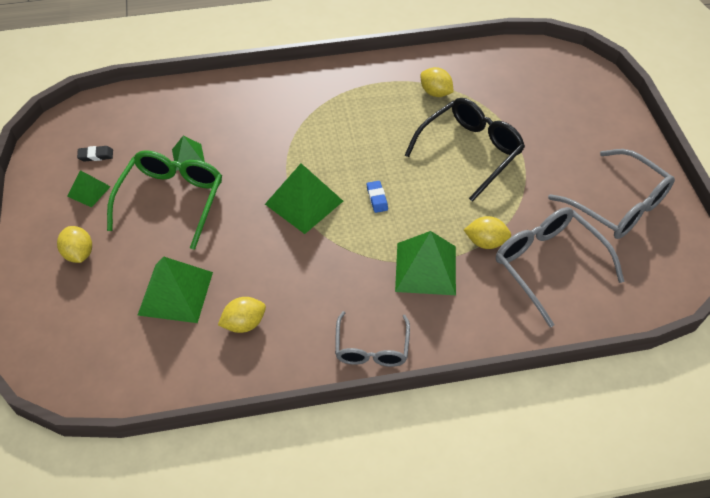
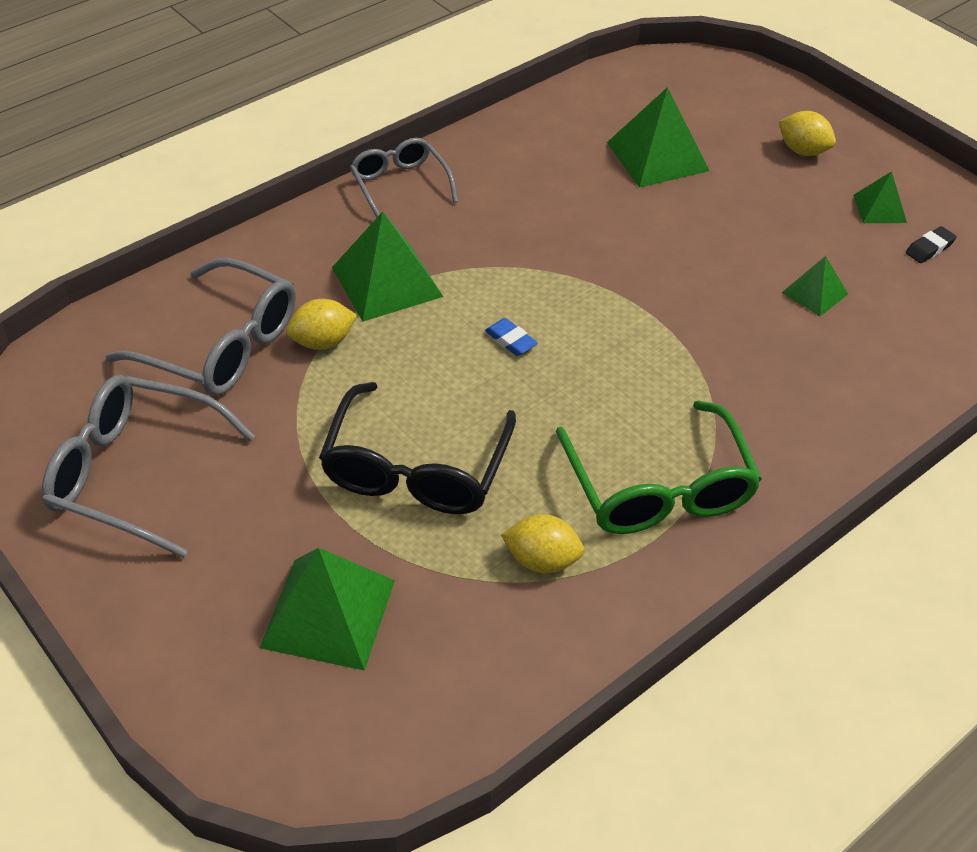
camera: 150 degrees right, 5 degrees down
(171, 200) = (771, 237): green glasses -> green glasses (658, 488)
(244, 323) = (557, 158): yellow lemon -> none
(304, 202) = (605, 297): green pyramid -> green pyramid (328, 613)

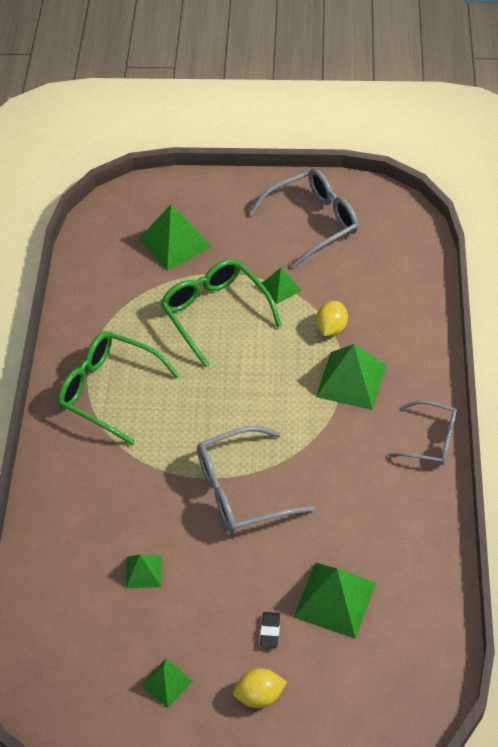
camera: 135 degrees right, 5 degrees up
(221, 345) = (367, 289): grey glasses -> grey glasses (242, 490)
(300, 430) = (281, 287): none -> green pyramid
(416, 468) = (215, 313): black glasses -> green glasses
(510, 340) = (255, 402): blue eraser -> none
(542, 560) = (122, 322): yellow lemon -> none
(929, 248) = (110, 673): black eraser -> black eraser (270, 631)

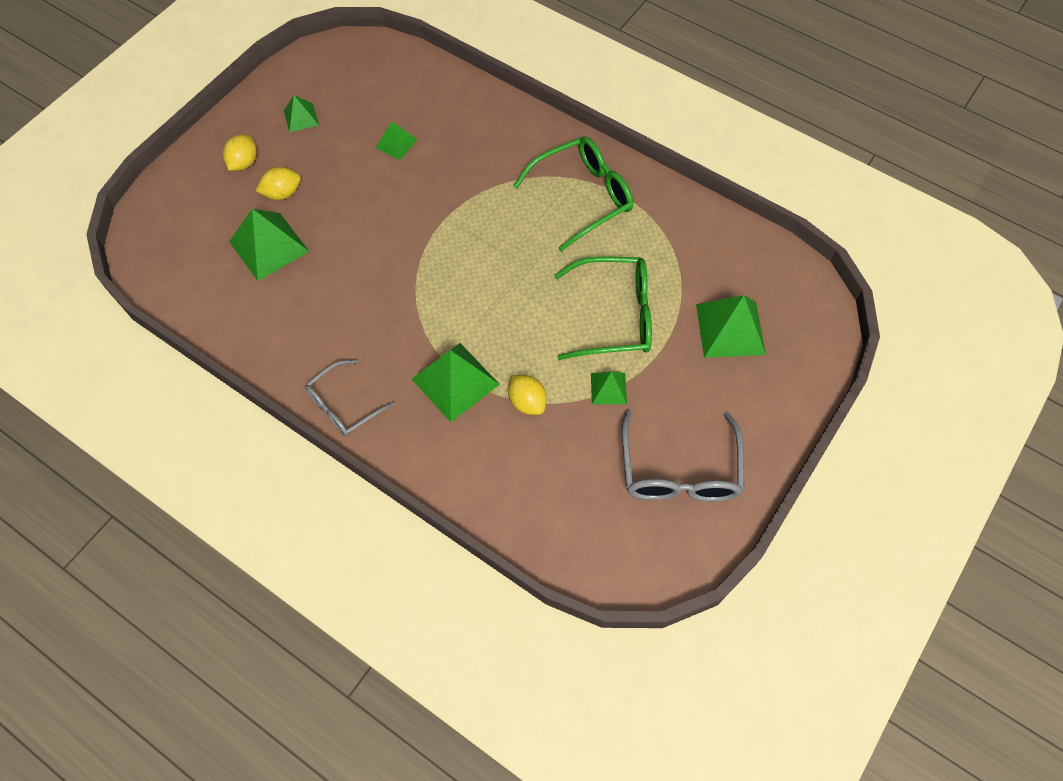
camera: 120 degrees right, 10 degrees up
(242, 490) = (412, 238): grey glasses -> none
(270, 631) = (282, 193): black eraser -> yellow lemon

